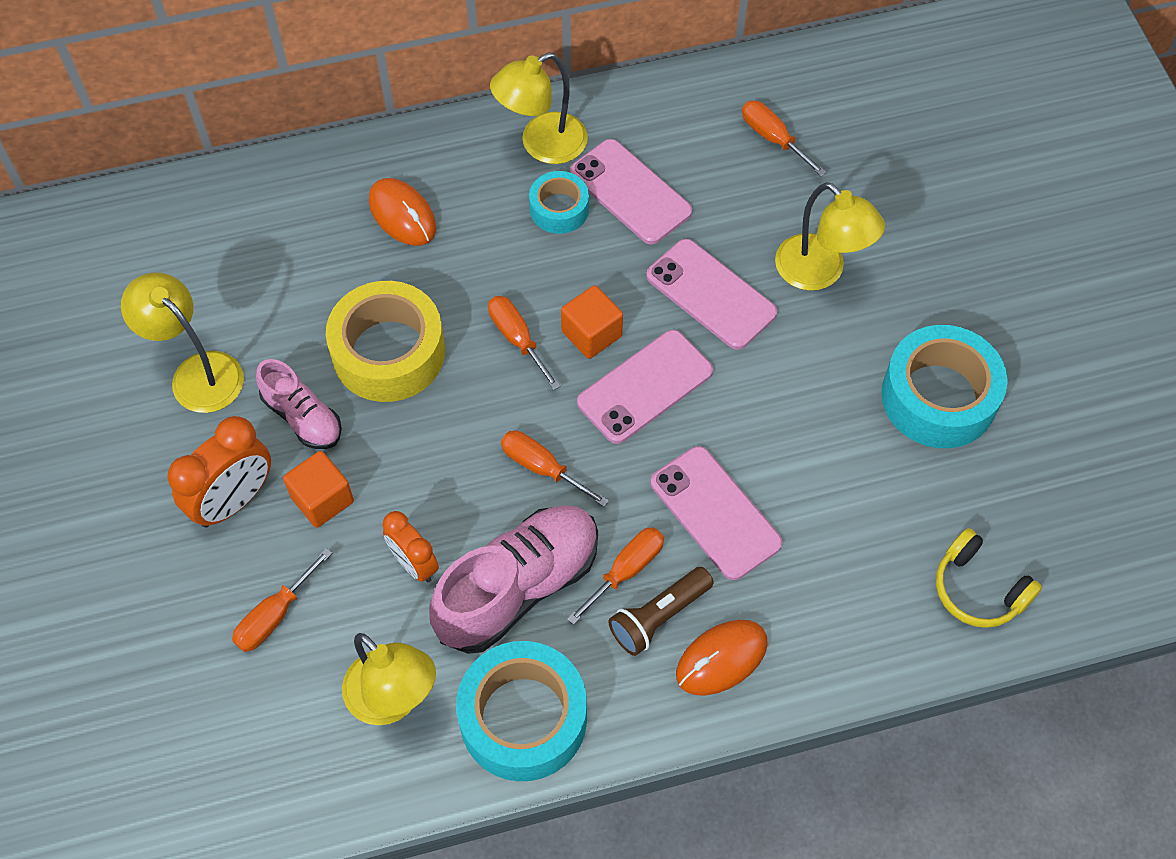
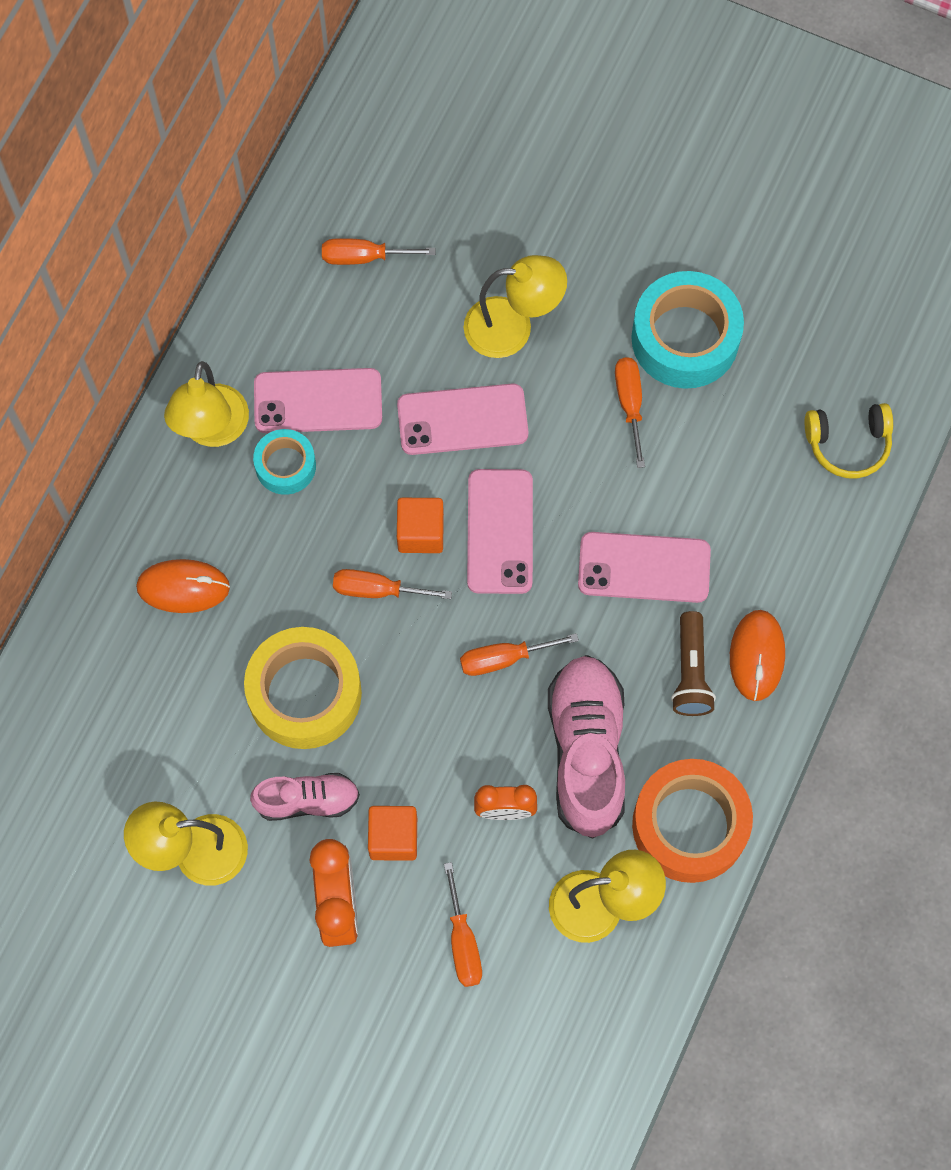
camera: 50 degrees left, 10 degrees up
(523, 718) = (689, 825): turquoise tape -> orange tape
(626, 571) = (637, 666): orange screwdriver -> orange screwdriver (630, 404)

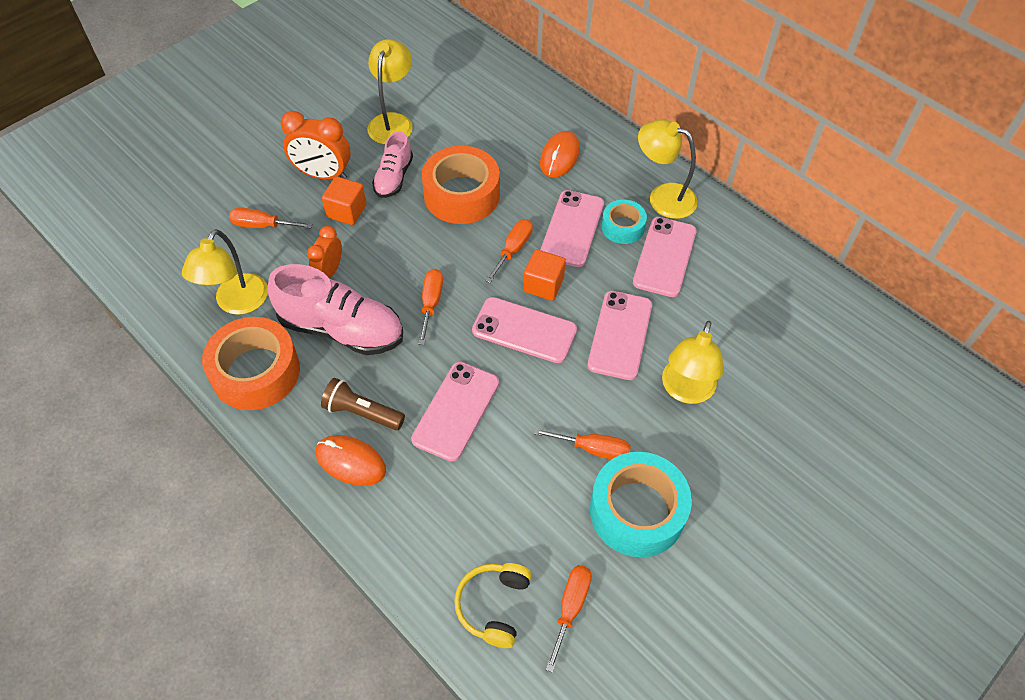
camera: 110 degrees right, 15 degrees down
(305, 693) = (461, 195): yellow tape -> orange tape
(312, 527) = (572, 229): none -> pink phone
(364, 257) = (773, 315): orange screwdriver -> orange screwdriver (570, 608)

